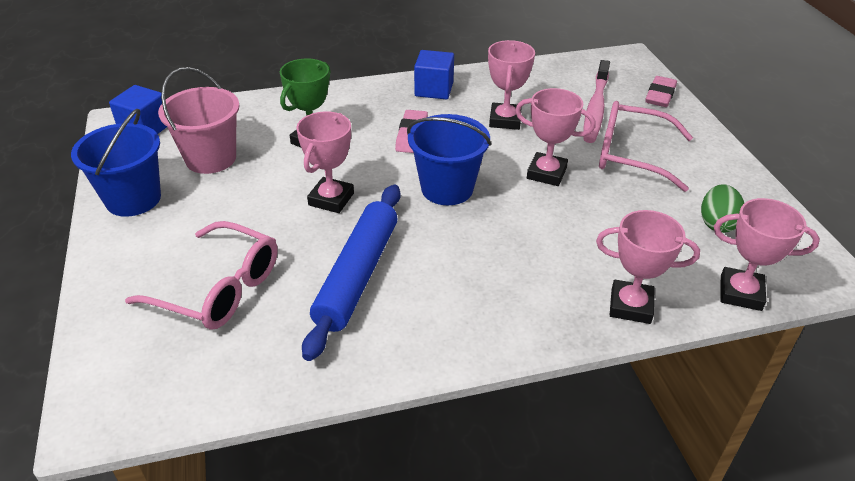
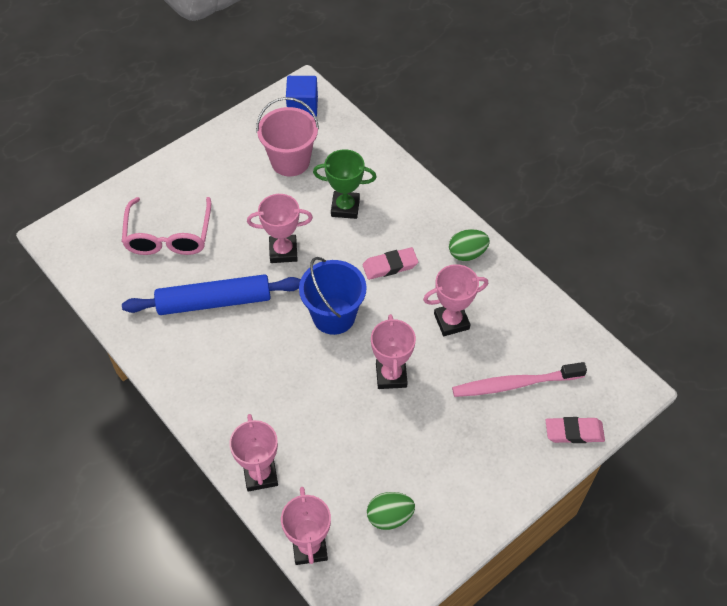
camera: 65 degrees right, 15 degrees up
(133, 199) = (226, 146): blue bucket -> none
(434, 89) = (467, 253): blue cube -> green egg
(631, 155) = (454, 431): pink glasses -> none

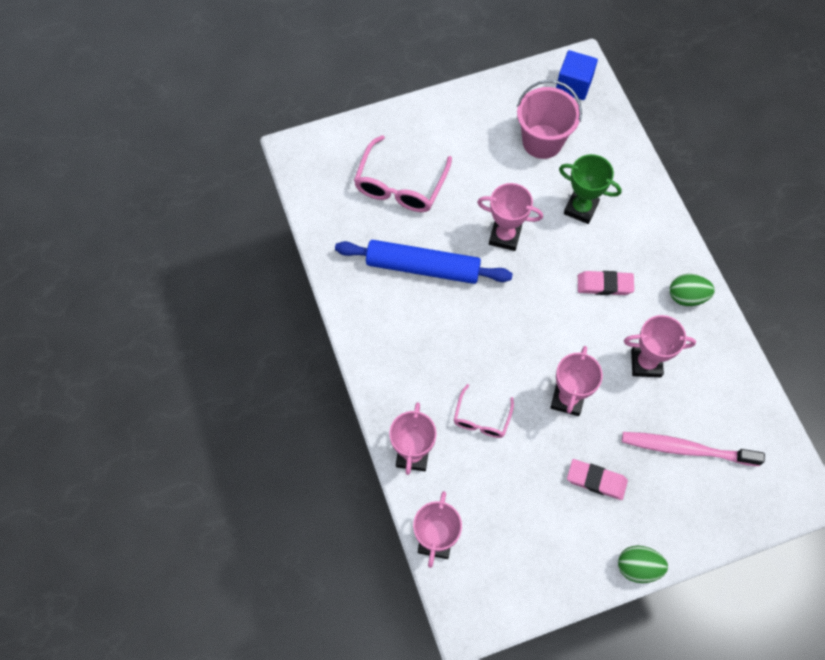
camera: 20 degrees right, 10 degrees up
(316, 419) = (481, 418): none -> pink glasses
(334, 316) = (532, 319): blue bucket -> none
(389, 517) = (519, 538): green egg -> green egg (638, 567)
(574, 432) = (728, 518): pink eraser -> pink eraser (596, 480)

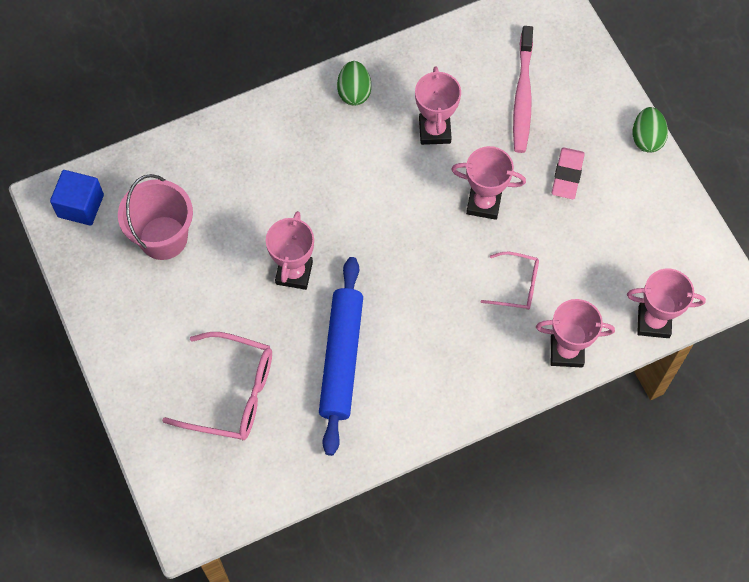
camera: 95 degrees left, 0 degrees up
(580, 208) = (252, 195): green trophy -> none
(604, 285) = (347, 170): pink eraser -> none

